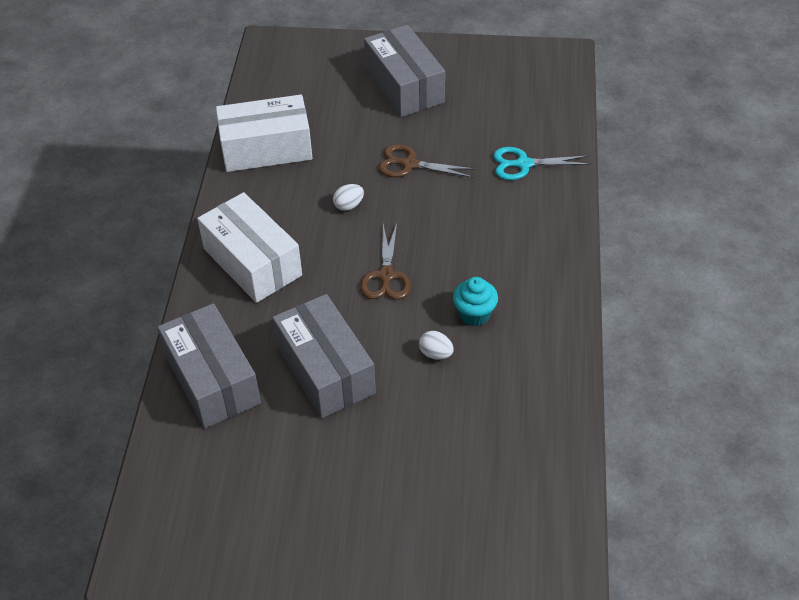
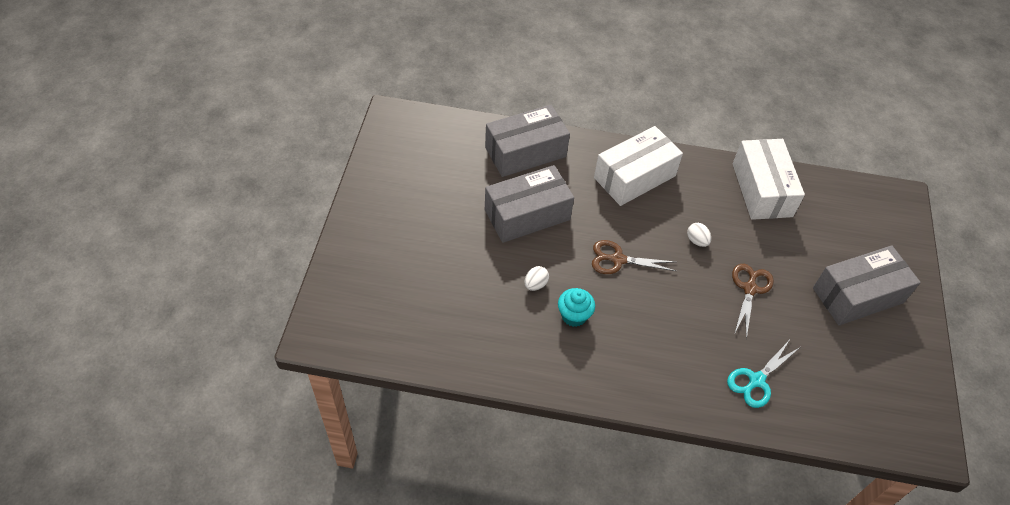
camera: 90 degrees right, 5 degrees up
(523, 164) = (756, 380): turquoise scissors -> turquoise scissors turned 135 degrees counterclockwise

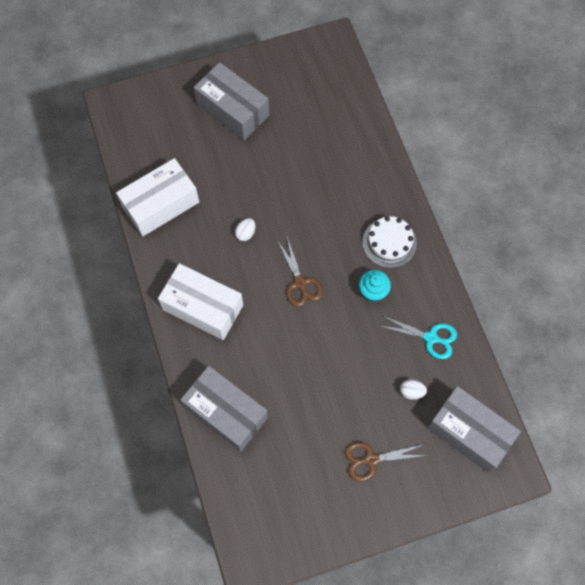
camera: 115 degrees left, 15 degrees up
(527, 215) = (297, 374): grey box -> grey box (469, 432)
(535, 284) = (362, 332): white egg -> white egg (411, 391)
(621, 360) = (389, 242): none -> white cake
(750, 289) = (271, 181): brown scissors -> brown scissors (371, 459)
(756, 380) = (349, 152): turquoise scissors -> turquoise scissors (431, 338)

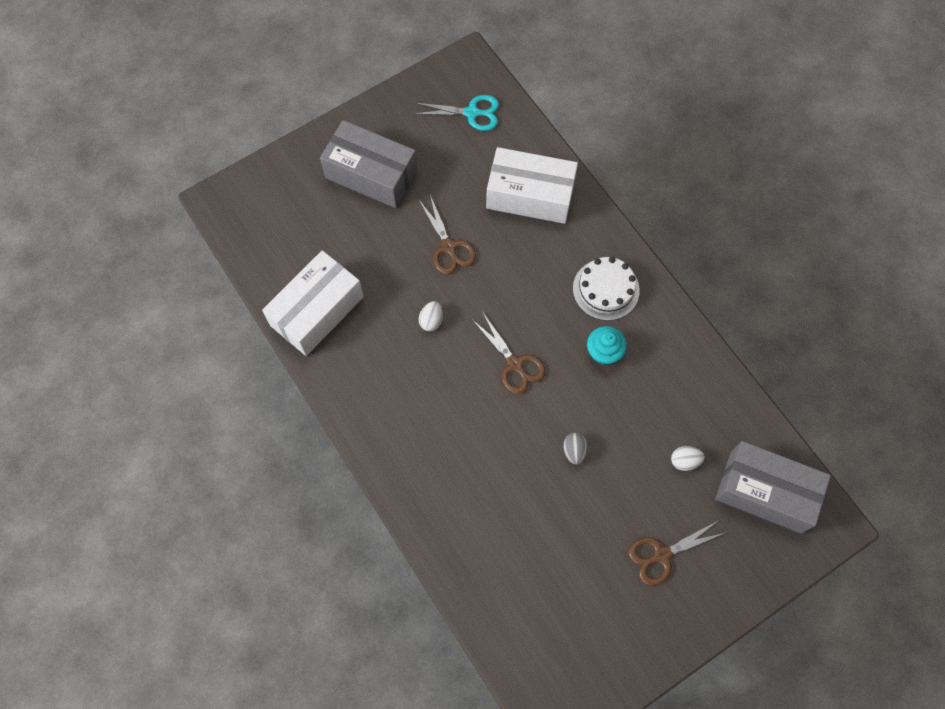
camera: 15 degrees left, 0 degrees up
(203, 307) = (406, 424): white box -> white box (530, 195)
(226, 412) = (472, 545): grey box -> none
(276, 180) = (449, 247): none -> brown scissors
(326, 361) = (574, 451): none -> grey egg
(431, 338) = (688, 391): turquoise scissors -> turquoise scissors (472, 113)

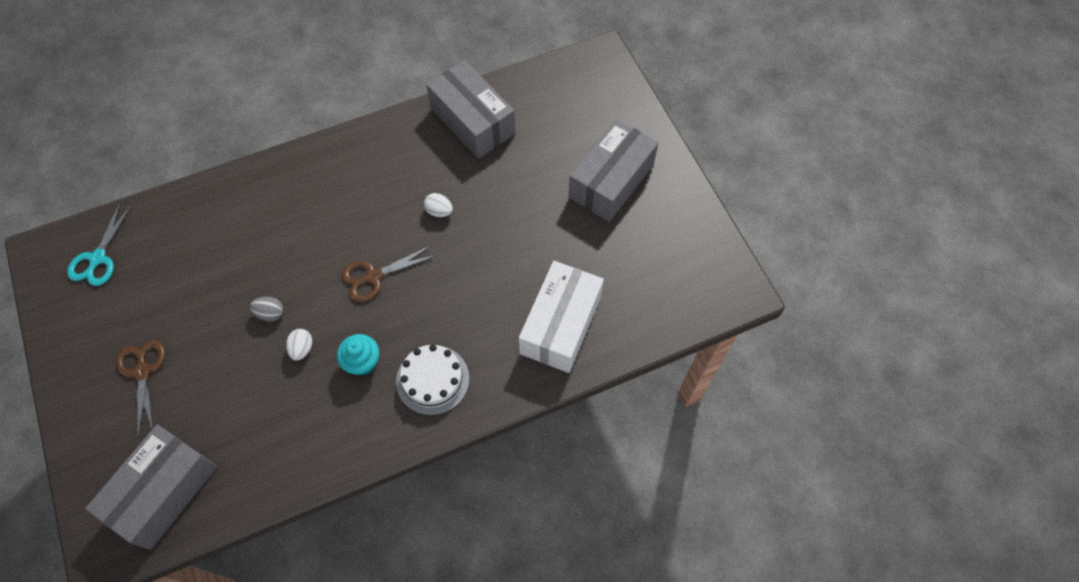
camera: 100 degrees right, 5 degrees down
(317, 311) = (472, 121): white box -> grey box
(449, 247) = (515, 238): brown scissors -> none
(472, 113) = (673, 284): turquoise scissors -> turquoise scissors (98, 258)
(684, 461) = (224, 416): white egg -> white egg (302, 348)

